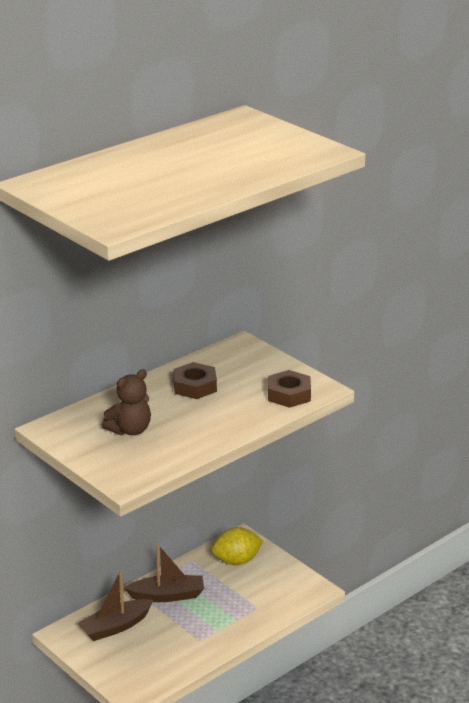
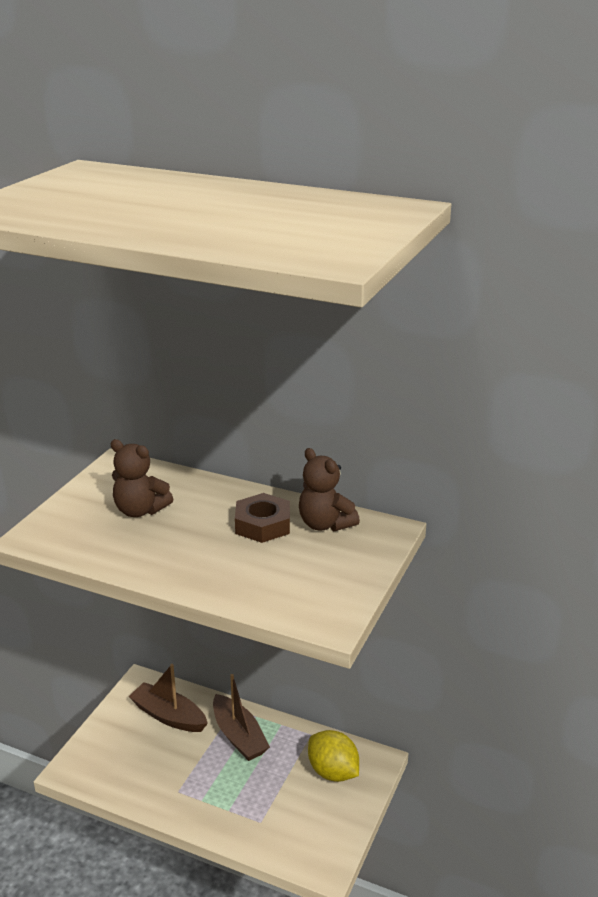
camera: 65 degrees right, 0 degrees up
(215, 364) = (325, 524): none -> brown teddy bear
(289, 394) = (295, 598): brown nut -> none

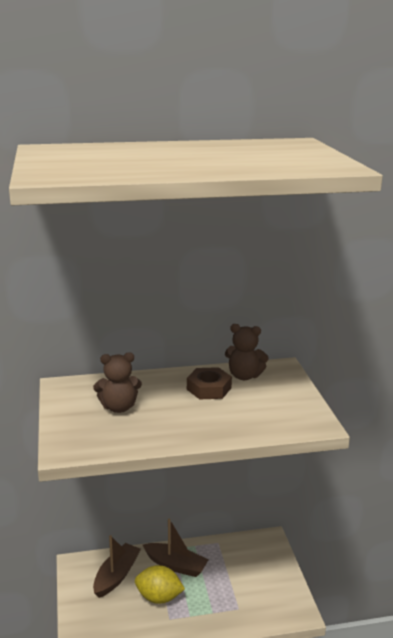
camera: 35 degrees left, 5 degrees down
(168, 716) = (116, 576): brown boat -> brown boat turned 120 degrees clockwise
(333, 772) = (252, 557): yellow lemon -> yellow lemon (159, 597)

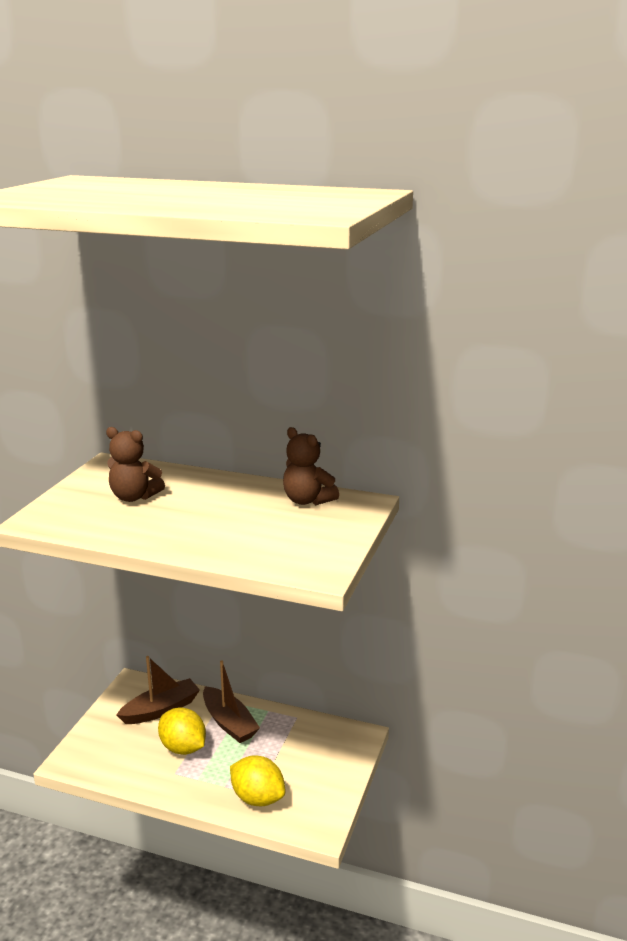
camera: 30 degrees right, 0 degrees up
(209, 388) = (250, 503): brown nut -> none
(242, 610) = (257, 798): none -> yellow lemon

